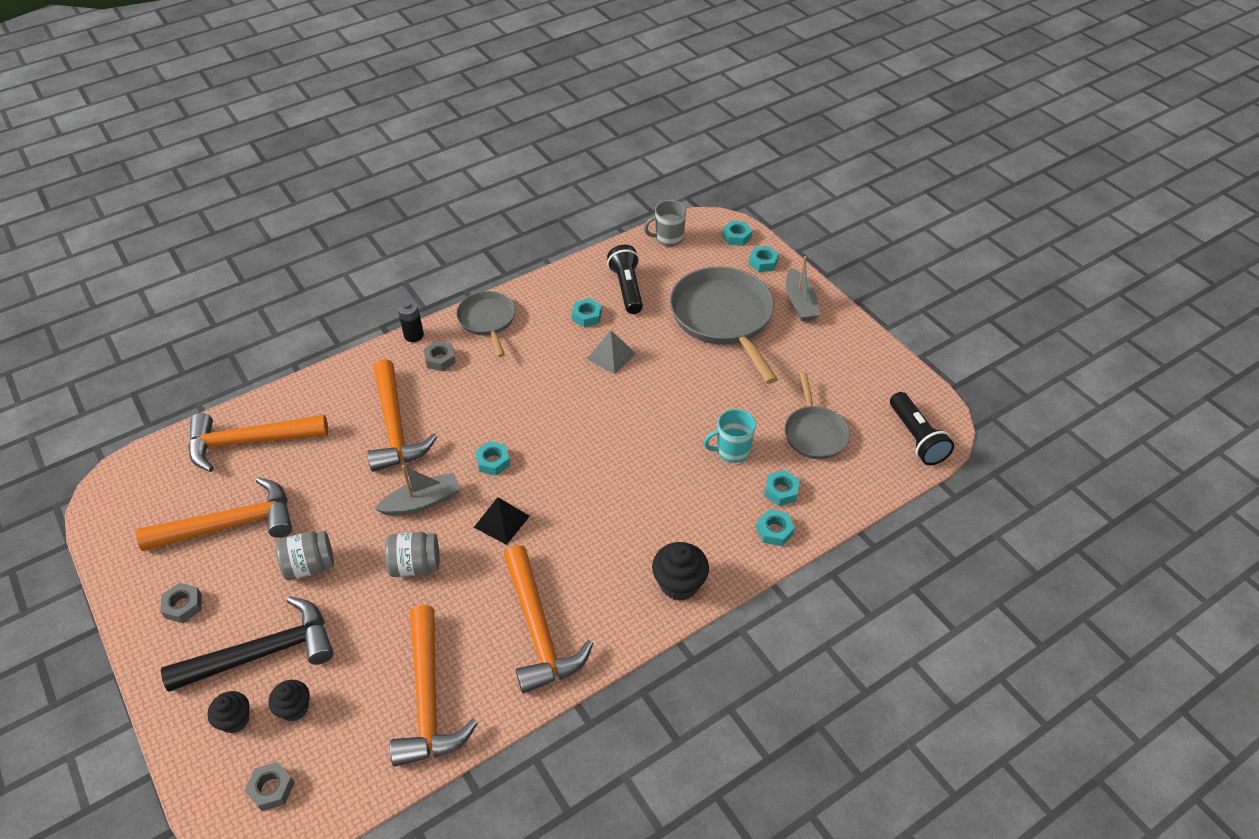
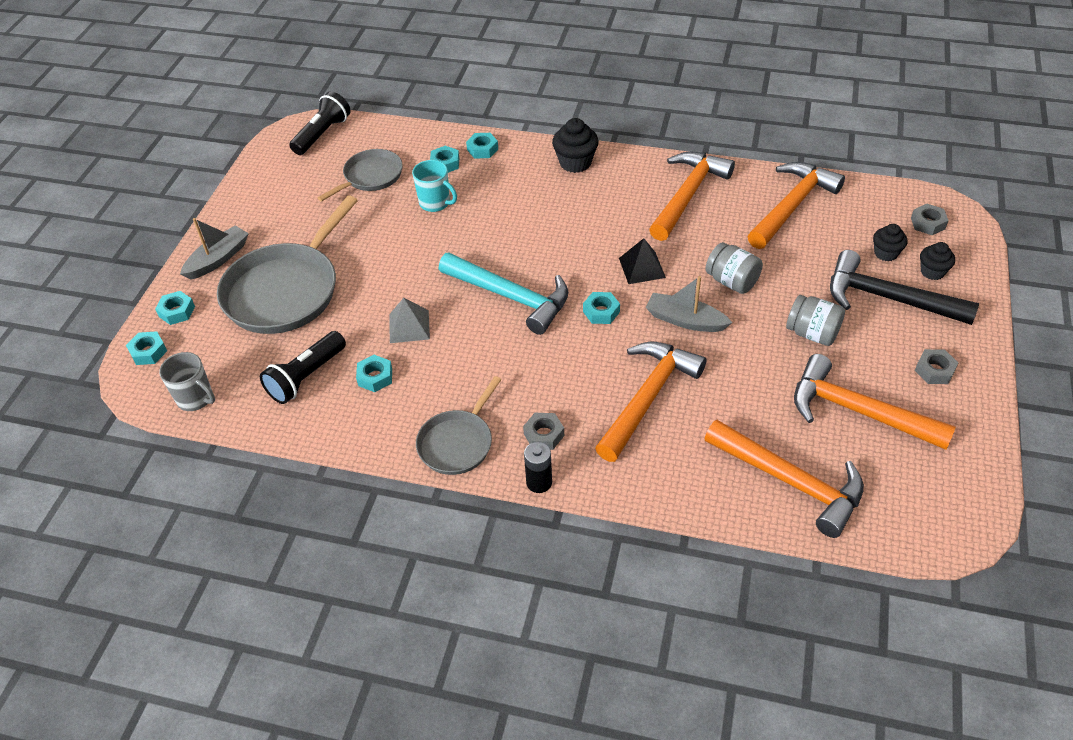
camera: 130 degrees left, 0 degrees up
(571, 424) = (511, 297): none -> turquoise hammer

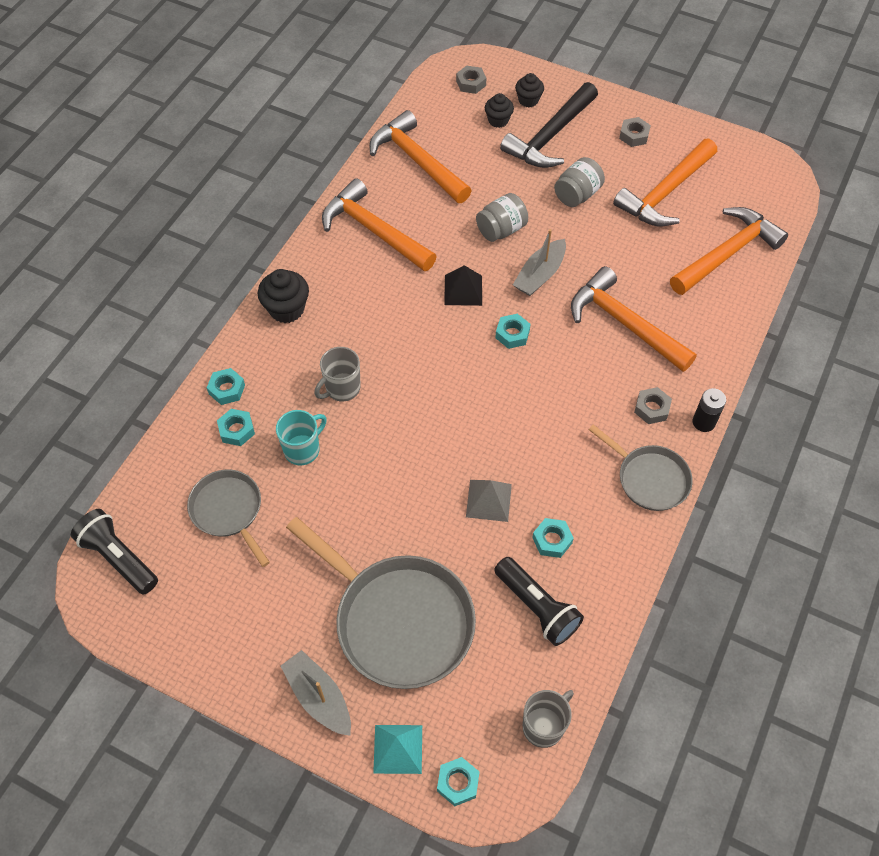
camera: 80 degrees left, 10 degrees up
(177, 311) = (398, 748): turquoise nut -> turquoise pyramid
(502, 212) = (342, 388): none -> grey mug
(511, 297) = (472, 403): turquoise hammer -> none

